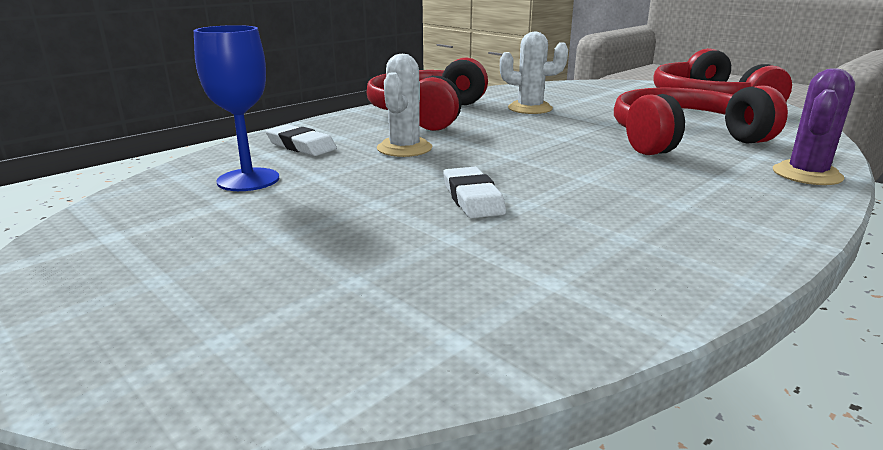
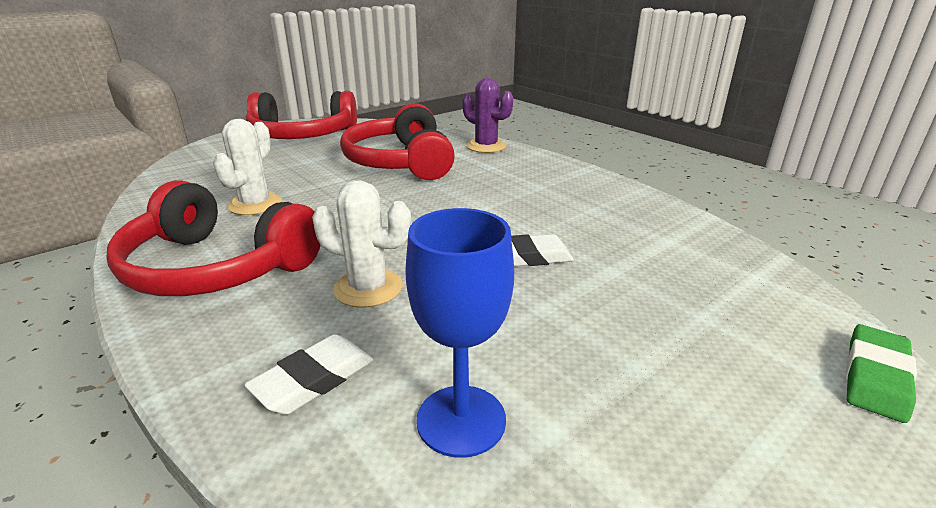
camera: 85 degrees left, 5 degrees up
(208, 380) = (875, 377): none -> green eraser

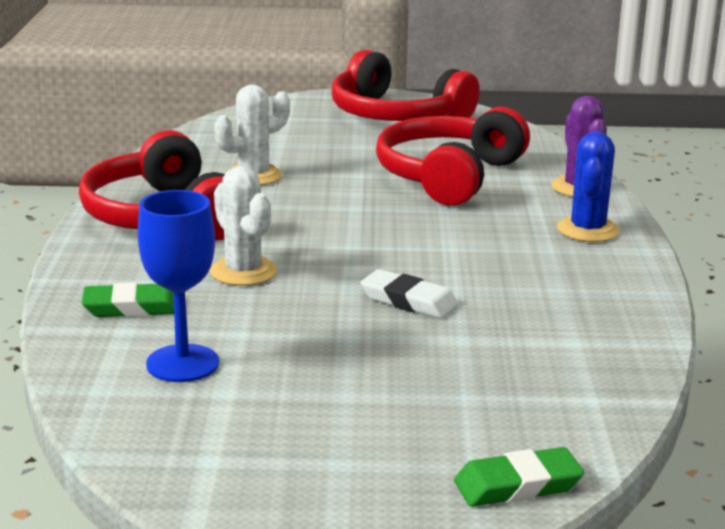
camera: 40 degrees right, 5 degrees down
(313, 379) = (132, 307): white eraser -> green eraser
(536, 168) = (587, 230): none -> blue cactus

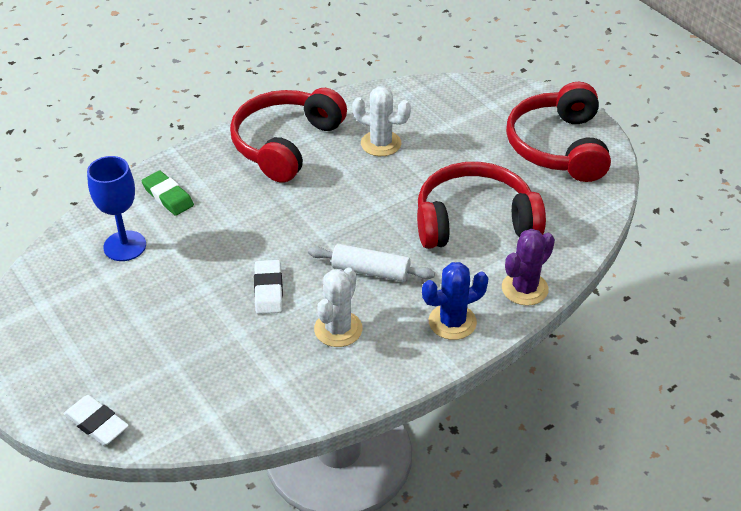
camera: 55 degrees right, 20 degrees up
(243, 272) = (245, 210): white cactus -> white cactus (338, 329)
(455, 241) = (371, 271): none -> white rolling pin
(517, 485) = (96, 423): green eraser -> white eraser

